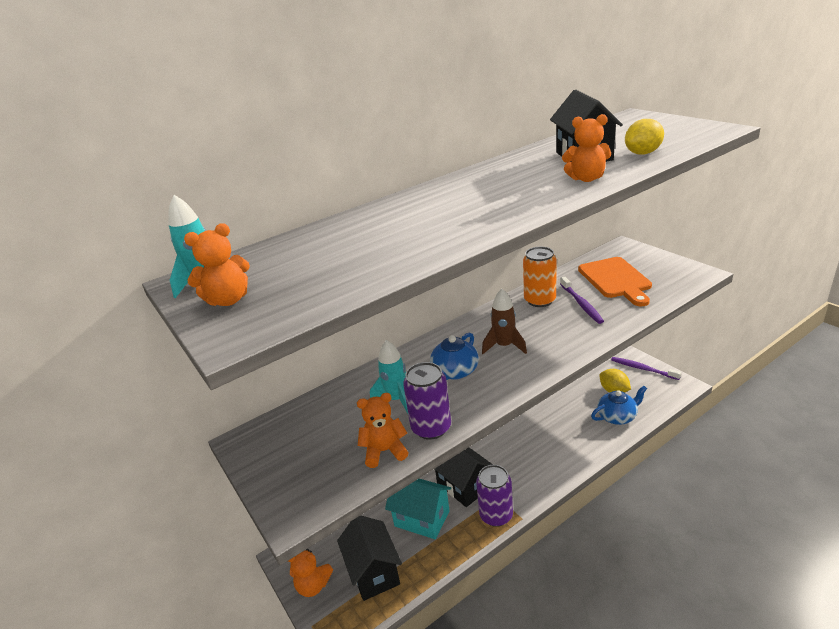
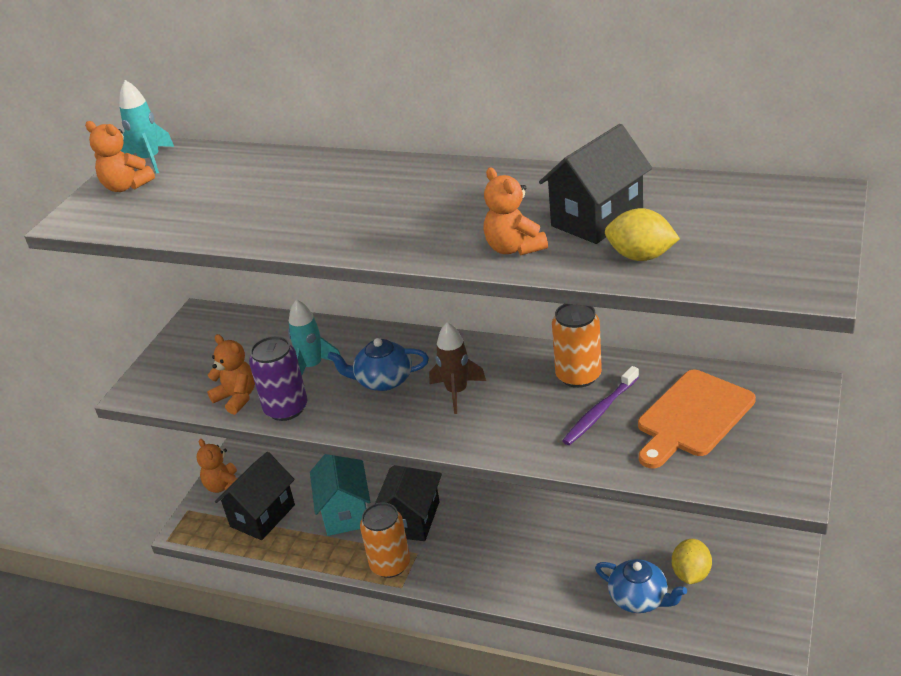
camera: 55 degrees right, 5 degrees up
(496, 515) = (390, 565): purple can -> orange can
(642, 369) = (771, 585): purple toothbrush -> none

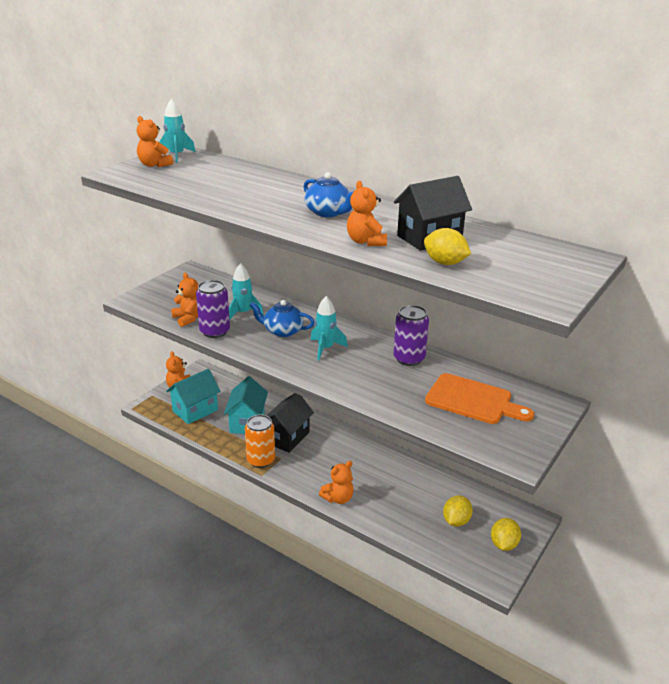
camera: 10 degrees right, 5 degrees down
(262, 515) = (195, 410): black house -> turquoise house
(457, 392) = (325, 348): brown rocket -> turquoise rocket
(521, 589) = (338, 498): none -> orange teddy bear
(578, 376) = (409, 359): orange can -> purple can
(599, 412) = (412, 382): purple toothbrush -> none
(639, 598) = (414, 526): blue teapot -> blue teapot (328, 212)
(692, 417) = (473, 400): orange cutting board -> orange cutting board turned 120 degrees counterclockwise
(765, 588) = (503, 544): none -> yellow lemon

